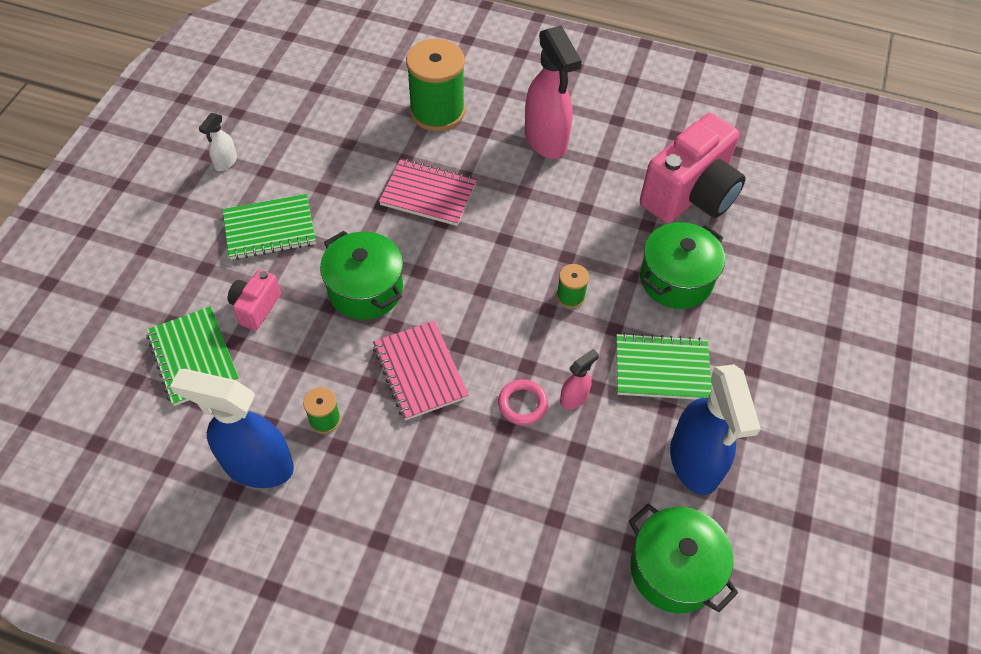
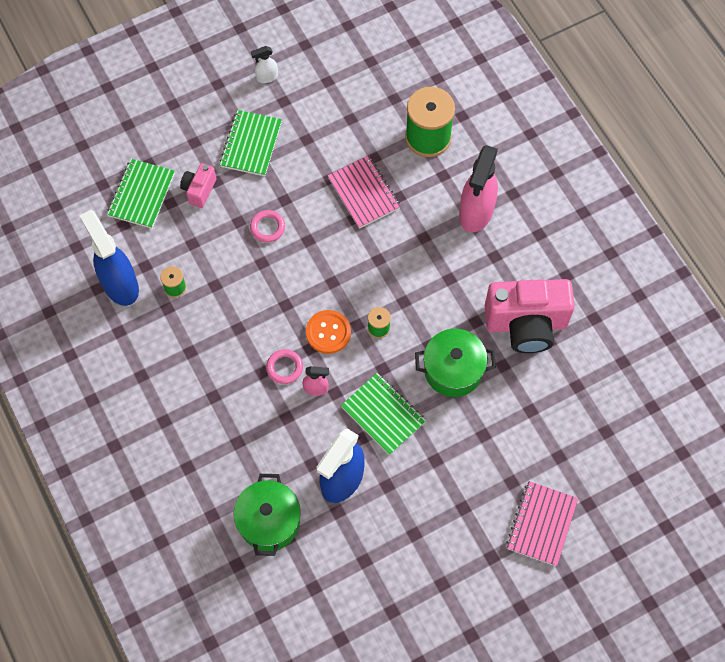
camera: 45 degrees right, 10 degrees up
(256, 307) = (199, 190): pink camera -> pink camera turned 45 degrees counterclockwise
(270, 229) = (251, 144): green notebook -> green notebook turned 75 degrees clockwise
(365, 289) = (267, 227): green pot -> pink ring
(419, 372) = (249, 302): pink notebook -> pink notebook (541, 524)
(528, 337) = (328, 332): none -> orange button

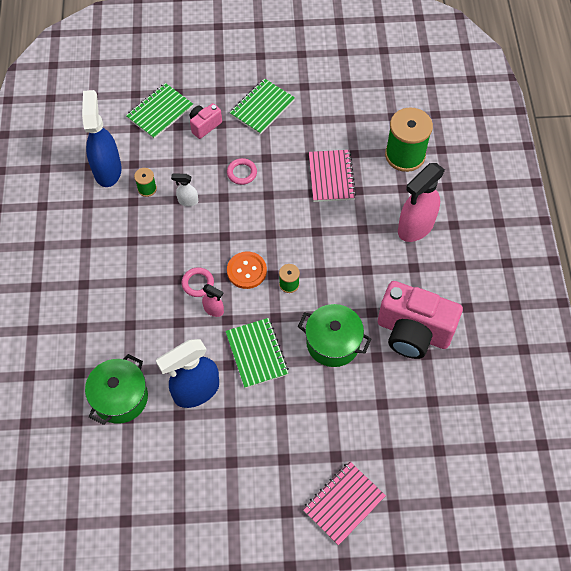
camera: 25 degrees right, 5 degrees down
(266, 77) = (300, 64): white spray bottle -> white spray bottle (187, 201)

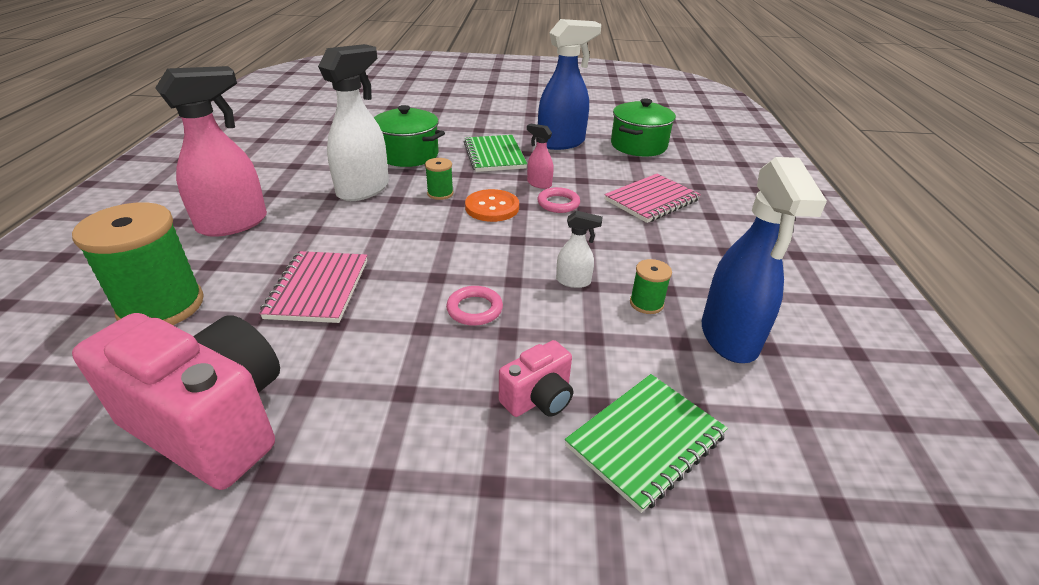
camera: 175 degrees left, 25 degrees down
(262, 108) = (397, 425): green notebook -> none
(343, 503) = (441, 95): pink notebook -> pink notebook (651, 200)
(348, 281) = (364, 189): none -> white spray bottle
(413, 332) = (315, 153): pink camera -> pink camera (212, 423)

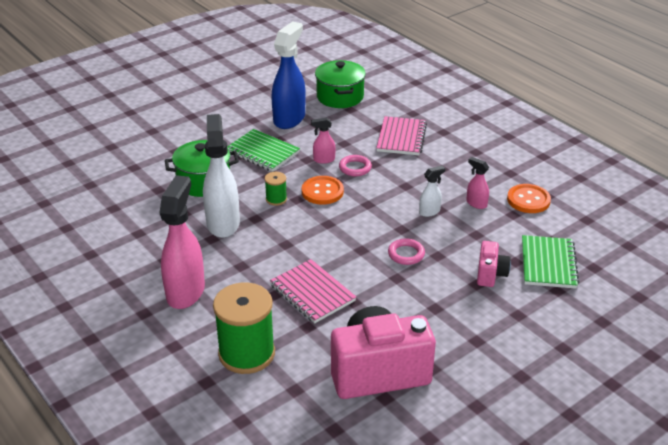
camera: 40 degrees left, 0 degrees up
(646, 303) = (476, 203): green spool -> pink spray bottle
(729, 338) = (528, 200): blue spray bottle -> orange button

